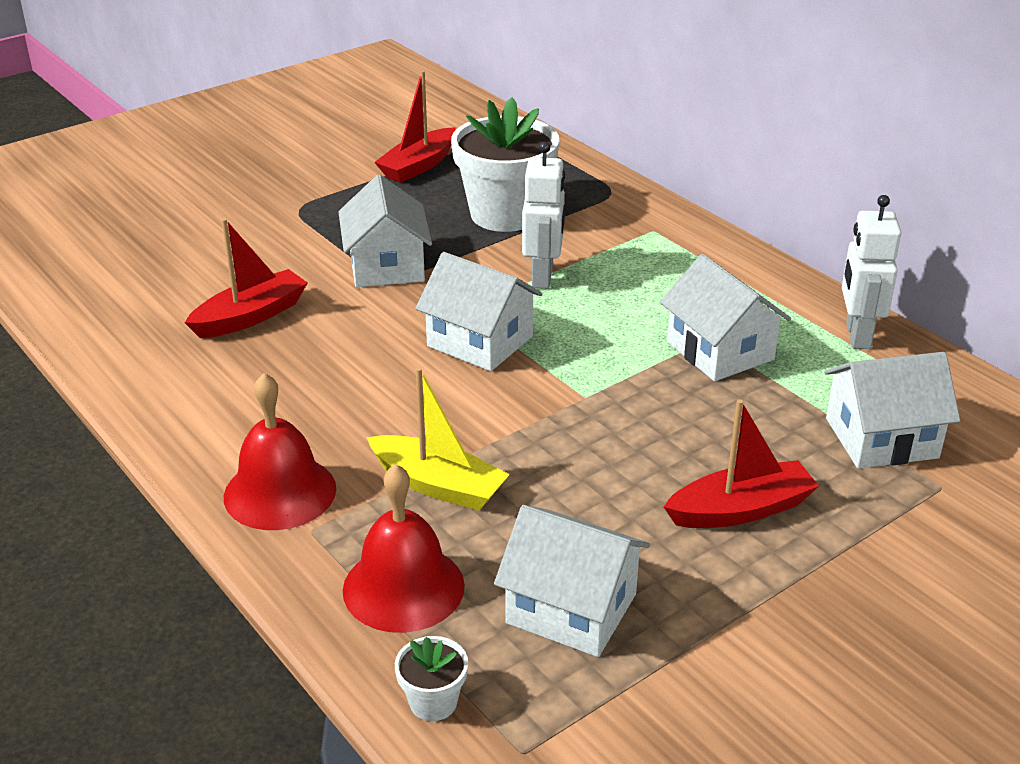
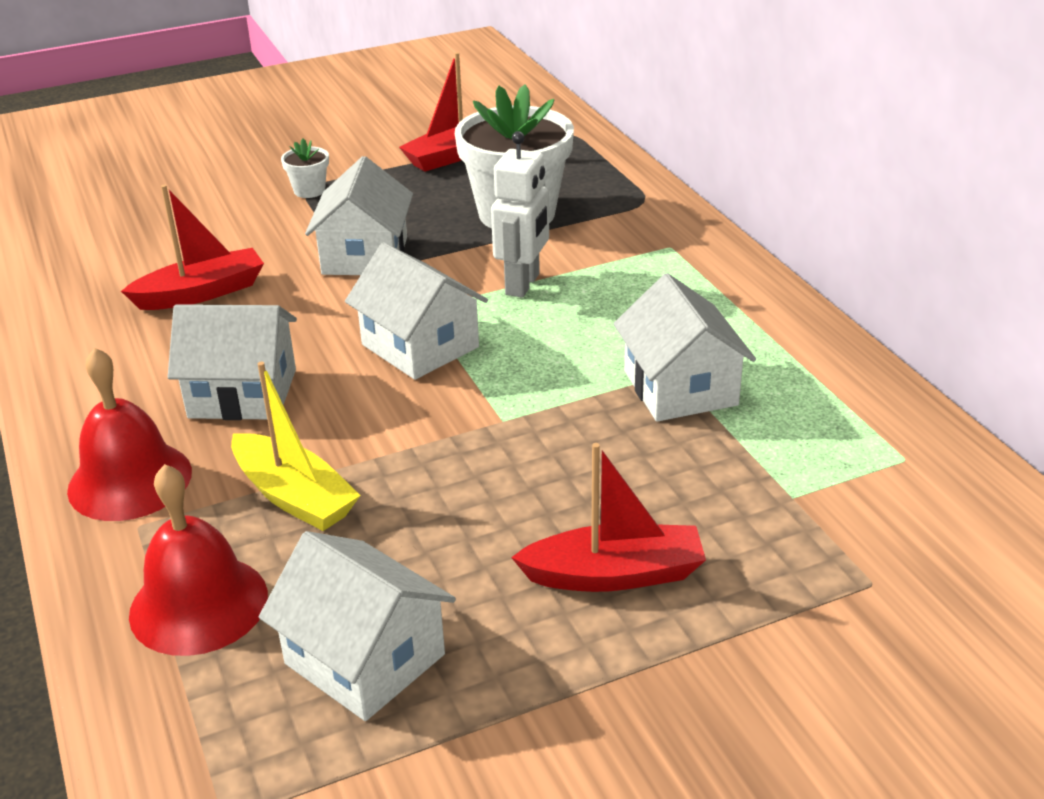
camera: 15 degrees right, 0 degrees up
(433, 702) = (160, 740): white flower pot -> white flower pot (309, 190)
(857, 336) = (851, 389): white robot -> none
(881, 438) = (824, 513): white house -> white house (243, 393)

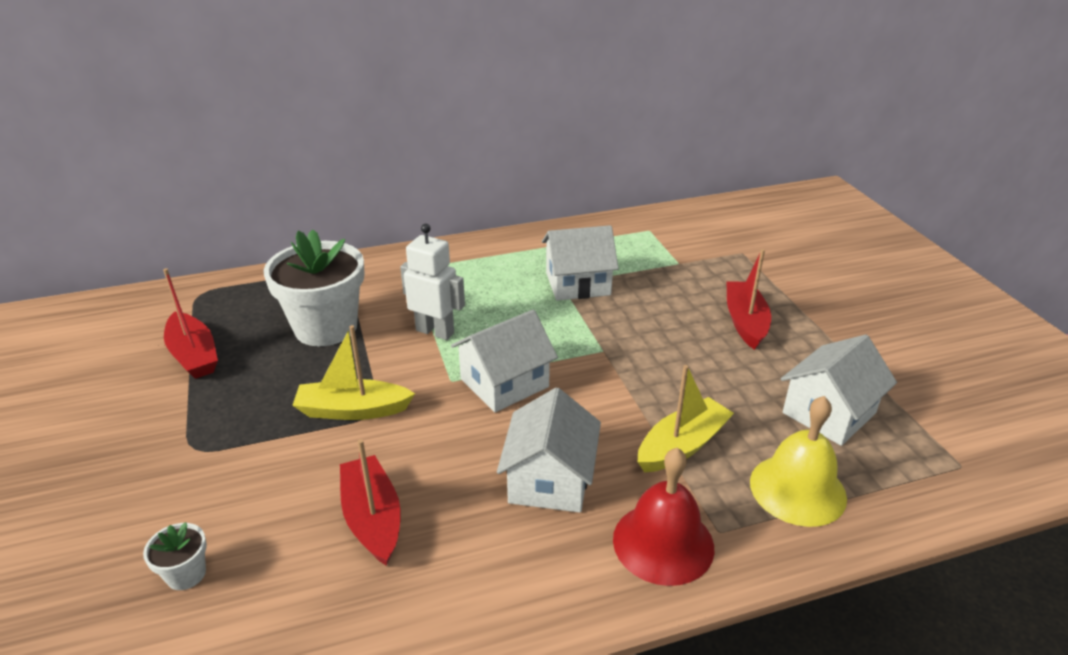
camera: 85 degrees left, 0 degrees up
(199, 604) = (797, 489): red bell -> yellow bell
(309, 190) = (200, 447): white flower pot -> white flower pot (186, 574)
(365, 255) = (352, 410): white house -> yellow boat

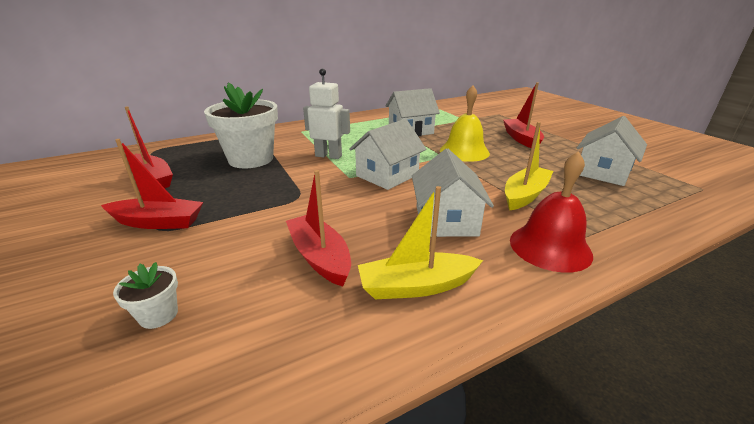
camera: 10 degrees left, 5 degrees down
(195, 436) = (158, 222): none -> red boat
(352, 410) = (283, 197): yellow boat -> yellow boat (416, 286)
(797, 489) = (616, 209): yellow bell -> yellow bell (464, 151)

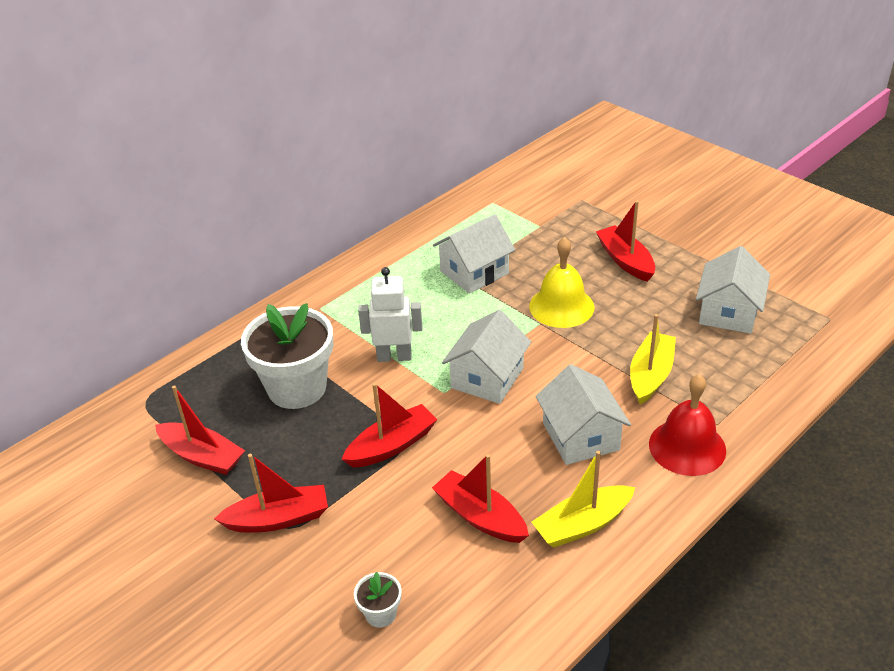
camera: 15 degrees left, 10 degrees up
(286, 197) = (392, 445): none -> red boat

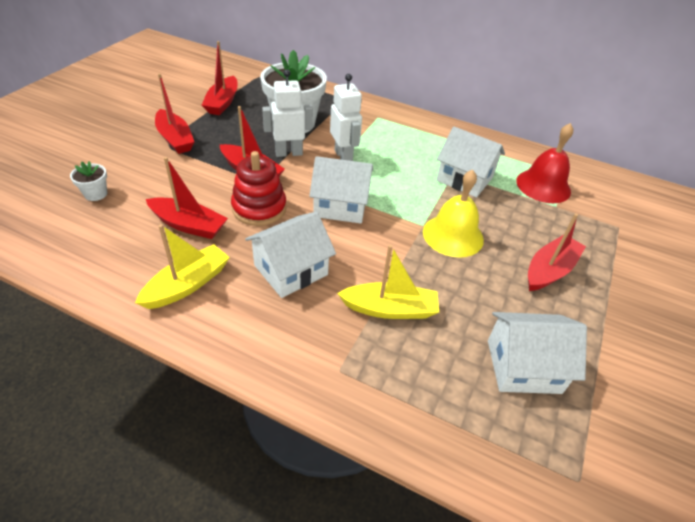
camera: 65 degrees right, 5 degrees up
(365, 404) = (289, 153): none -> white robot
(469, 448) = (259, 208): none -> red stacking toy
(480, 516) = (189, 225): red boat -> red boat turned 90 degrees clockwise
(582, 525) = (187, 284): yellow boat -> yellow boat turned 90 degrees clockwise
(687, 447) = (299, 348): red bell -> red bell (543, 186)

